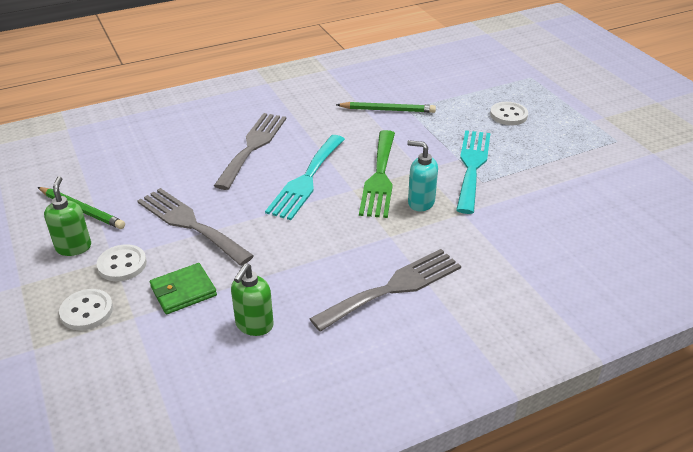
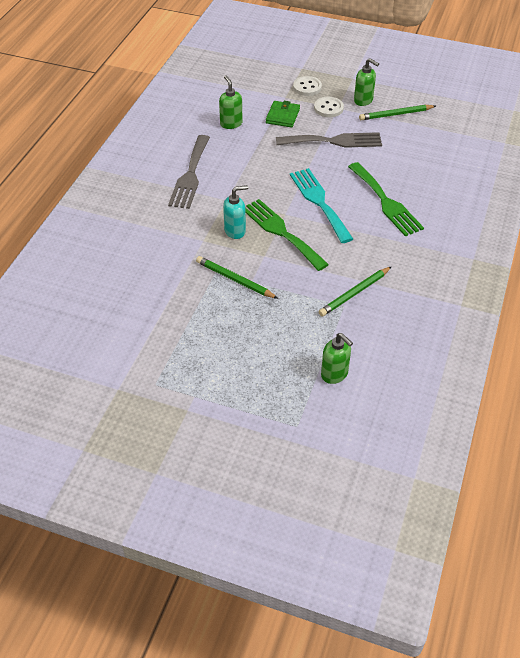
camera: 135 degrees right, 10 degrees up
(252, 147) = (385, 201): grey fork -> green fork
(471, 83) = (334, 374): none -> green soap dispenser
(472, 167) = (234, 279): turquoise fork -> green pencil
(508, 115) = (264, 354): white button -> none

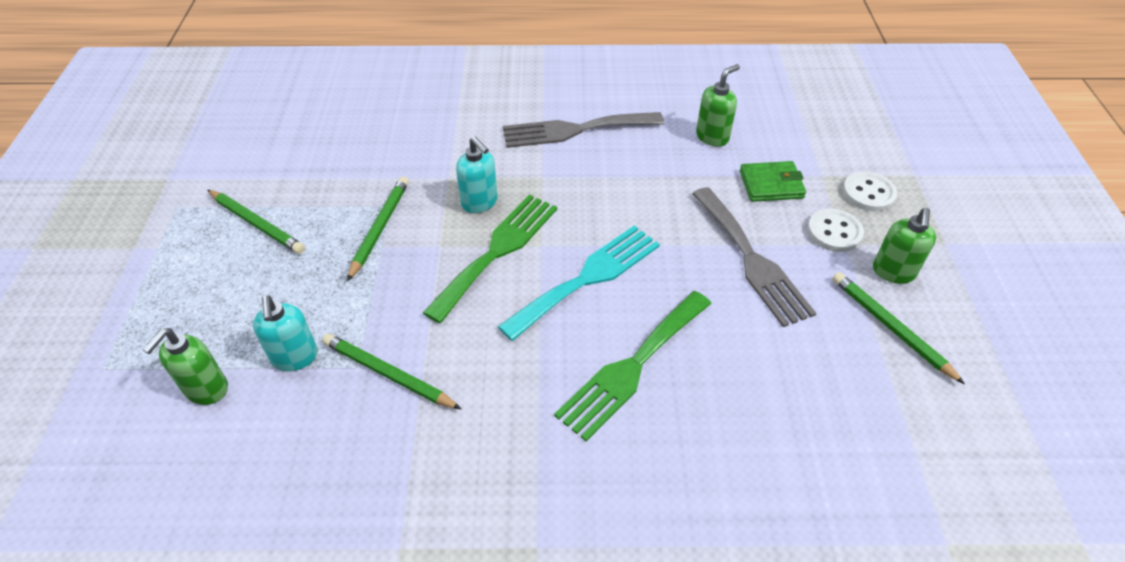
camera: 70 degrees right, 0 degrees up
(198, 340) = (257, 224): none -> green pencil
(326, 331) = (295, 357): none -> turquoise soap dispenser

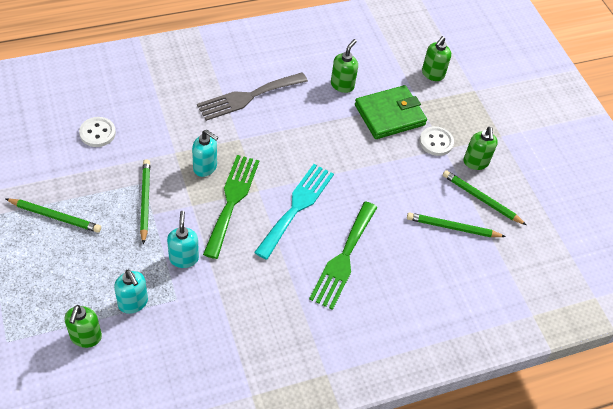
camera: 25 degrees left, 5 degrees up
(388, 374) = (198, 299): green pencil -> green pencil (452, 227)
(395, 312) = (184, 258): none -> turquoise soap dispenser
(750, 259) = (391, 171): grey fork -> none
(771, 184) = (389, 115): green wallet -> green wallet, size x1.57
(852, 144) = (432, 74): none -> green soap dispenser
(868, 193) = (450, 109): white button -> white button (97, 133)

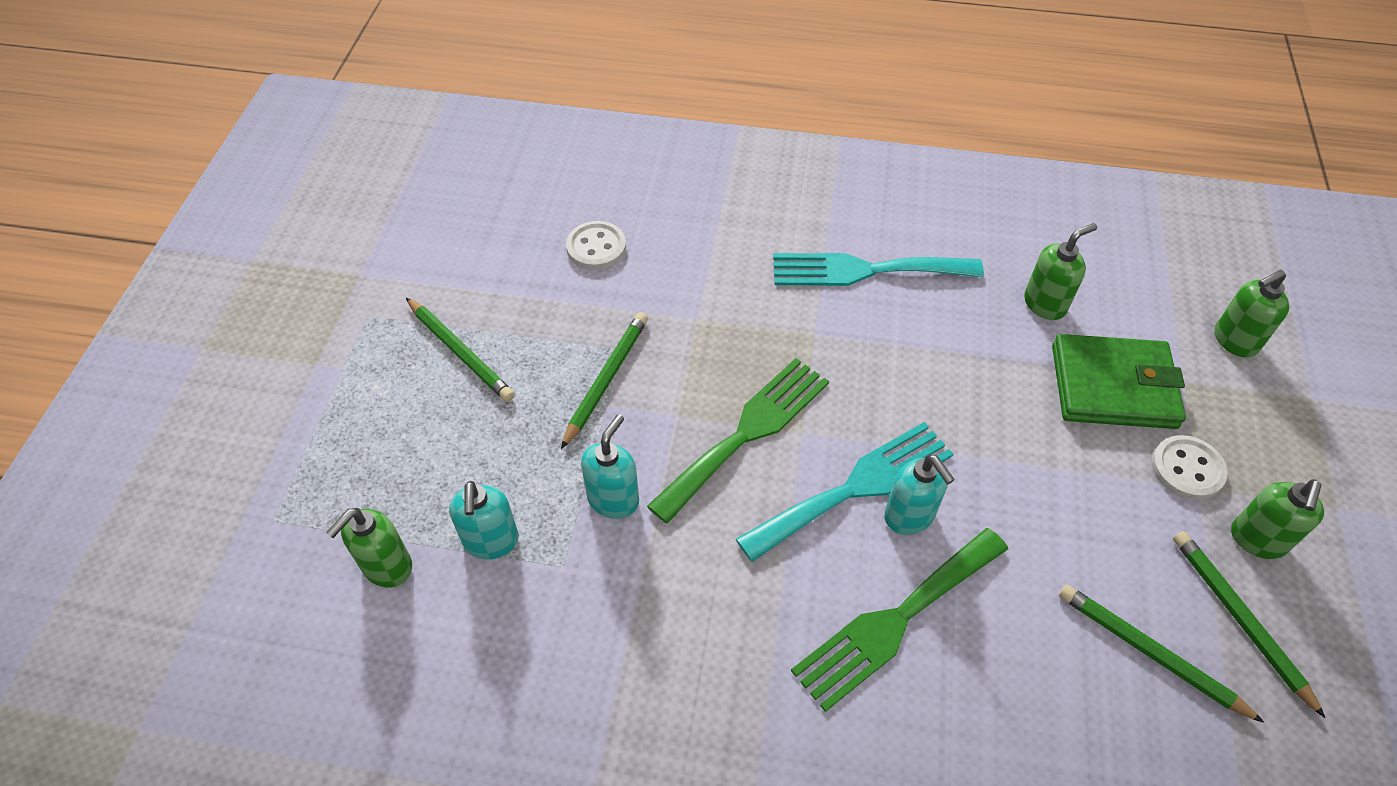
camera: 35 degrees right, 0 degrees up
(205, 167) = (732, 360): turquoise soap dispenser -> turquoise soap dispenser (909, 516)
(249, 96) = (867, 270): grey fork -> turquoise fork

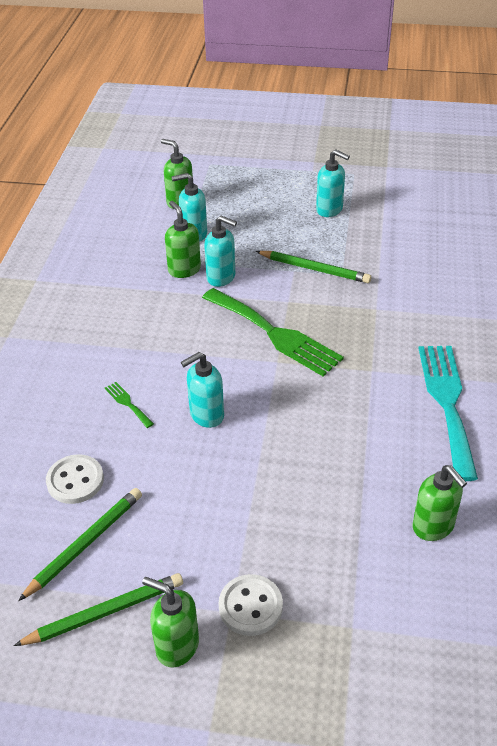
camera: 90 degrees right, 10 degrees down
(460, 352) = (329, 209): green pencil -> turquoise soap dispenser
(596, 247) = (435, 257): white button -> white button (75, 481)
(853, 489) = (229, 386): turquoise fork -> none
(897, 619) = (128, 403): green fork -> green fork, size x0.41
(1113, 386) = (340, 565): green wallet -> none
(1234, 341) = (413, 689): green soap dispenser -> green soap dispenser (184, 270)

